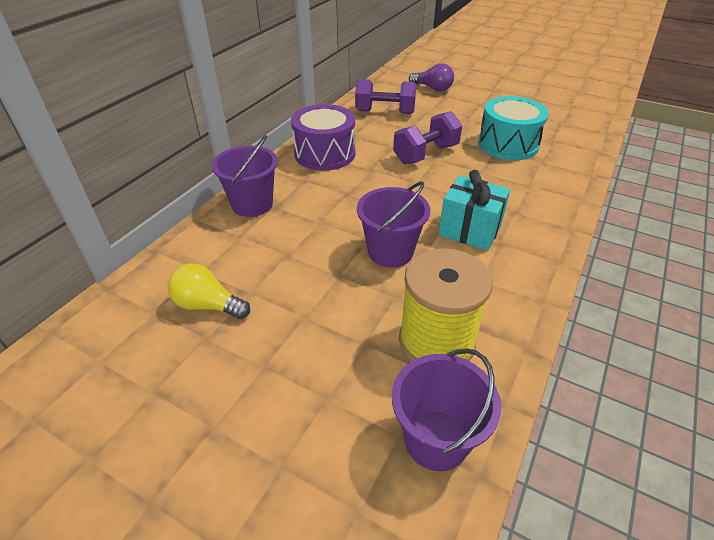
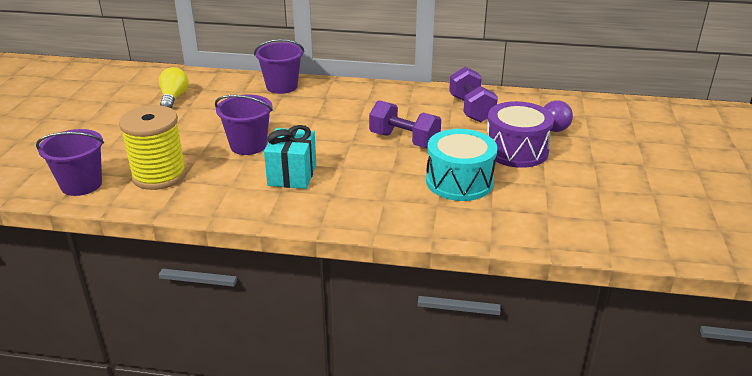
camera: 70 degrees right, 10 degrees down
(325, 154) = (370, 97): purple drum -> purple drum (516, 150)

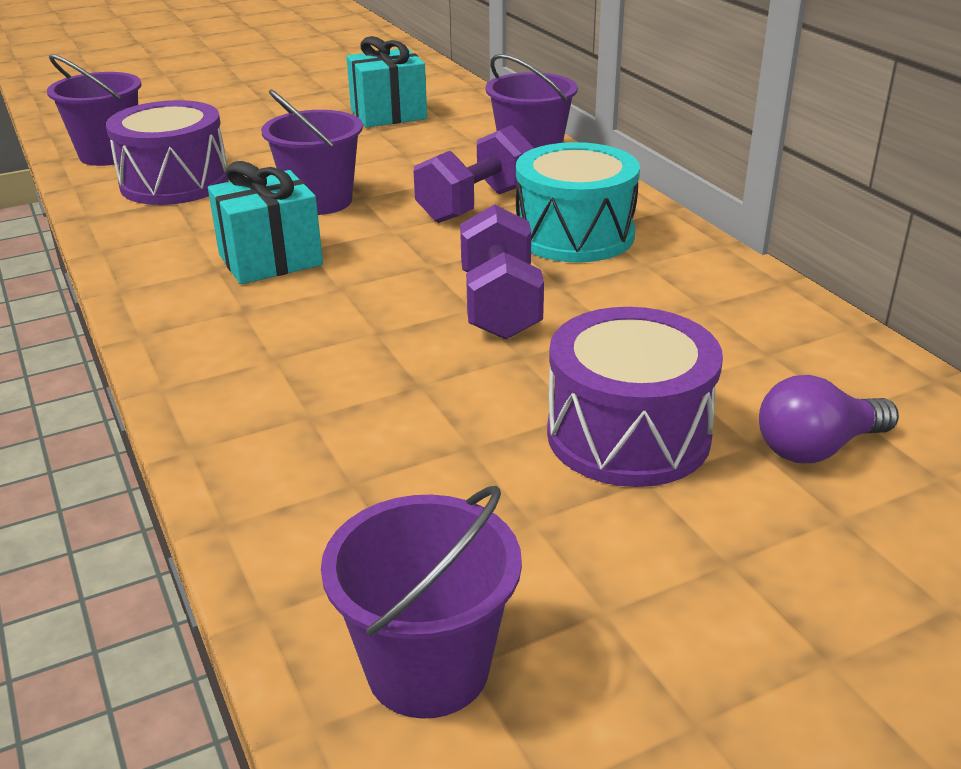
camera: 55 degrees right, 0 degrees up
(159, 175) = (175, 183): yellow spool -> purple drum
(174, 98) = (388, 114): yellow light bulb -> turquoise gift
(459, 181) = (418, 410): turquoise drum -> turquoise drum (574, 235)
(471, 109) = (722, 327): purple dumbbell -> purple dumbbell (475, 205)
(600, 226) = (428, 668): none -> purple bucket

